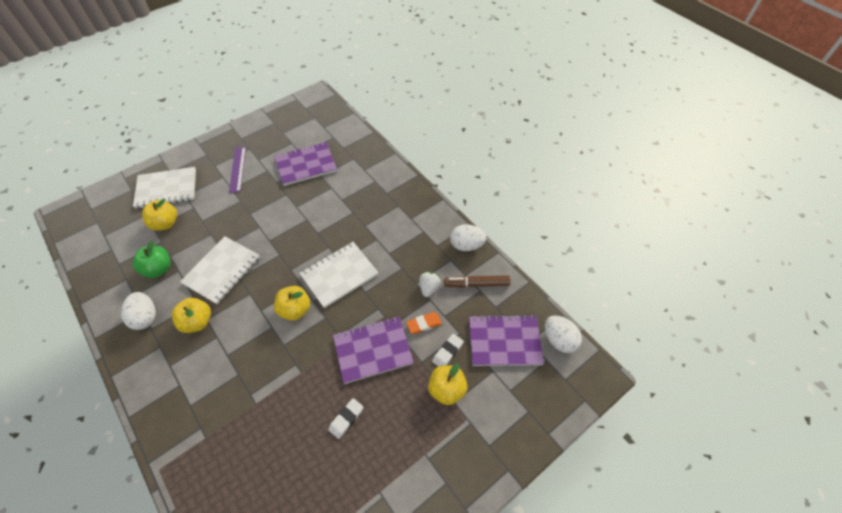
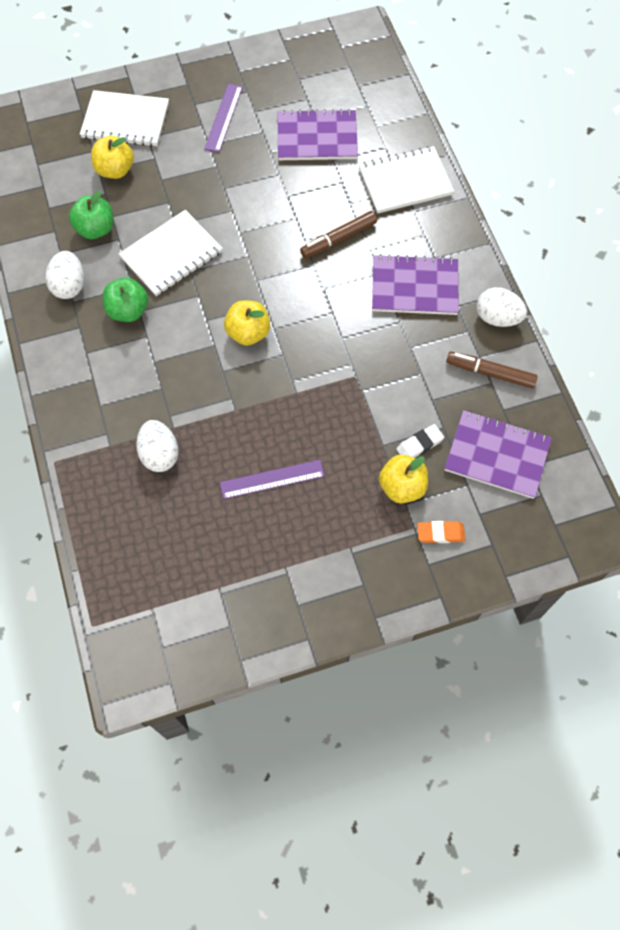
camera: 20 degrees right, 10 degrees up
(197, 322) = (128, 310): yellow apple -> green apple
(339, 275) = (316, 306): white notebook -> white notebook (405, 182)
(341, 225) = (338, 239): none -> brown marker
(346, 419) = (272, 479): white eraser -> purple ruler
(373, 350) = (328, 412): purple notebook -> purple notebook (414, 287)
(424, 324) = (402, 401): orange eraser -> orange eraser (440, 533)
(429, 288) = (425, 358): white strawberry -> none
(558, 340) = (568, 476): white egg -> white egg (160, 454)

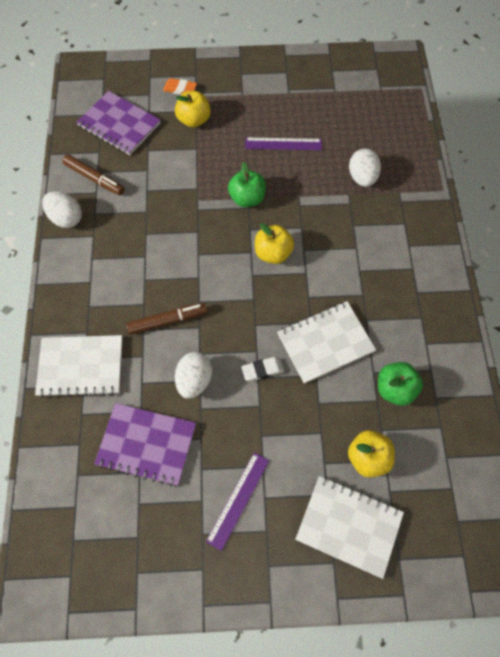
camera: 165 degrees left, 0 degrees up
(69, 286) = (424, 334): white egg -> white egg (194, 380)
(128, 310) = (372, 297): green apple -> green apple (247, 198)
(414, 287) = (120, 259): purple notebook -> none
(419, 445) = (170, 143): white eraser -> white eraser (262, 370)

